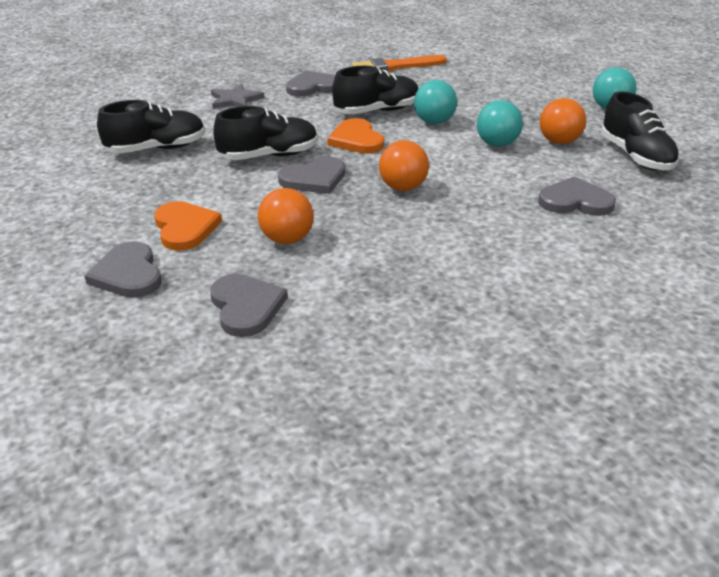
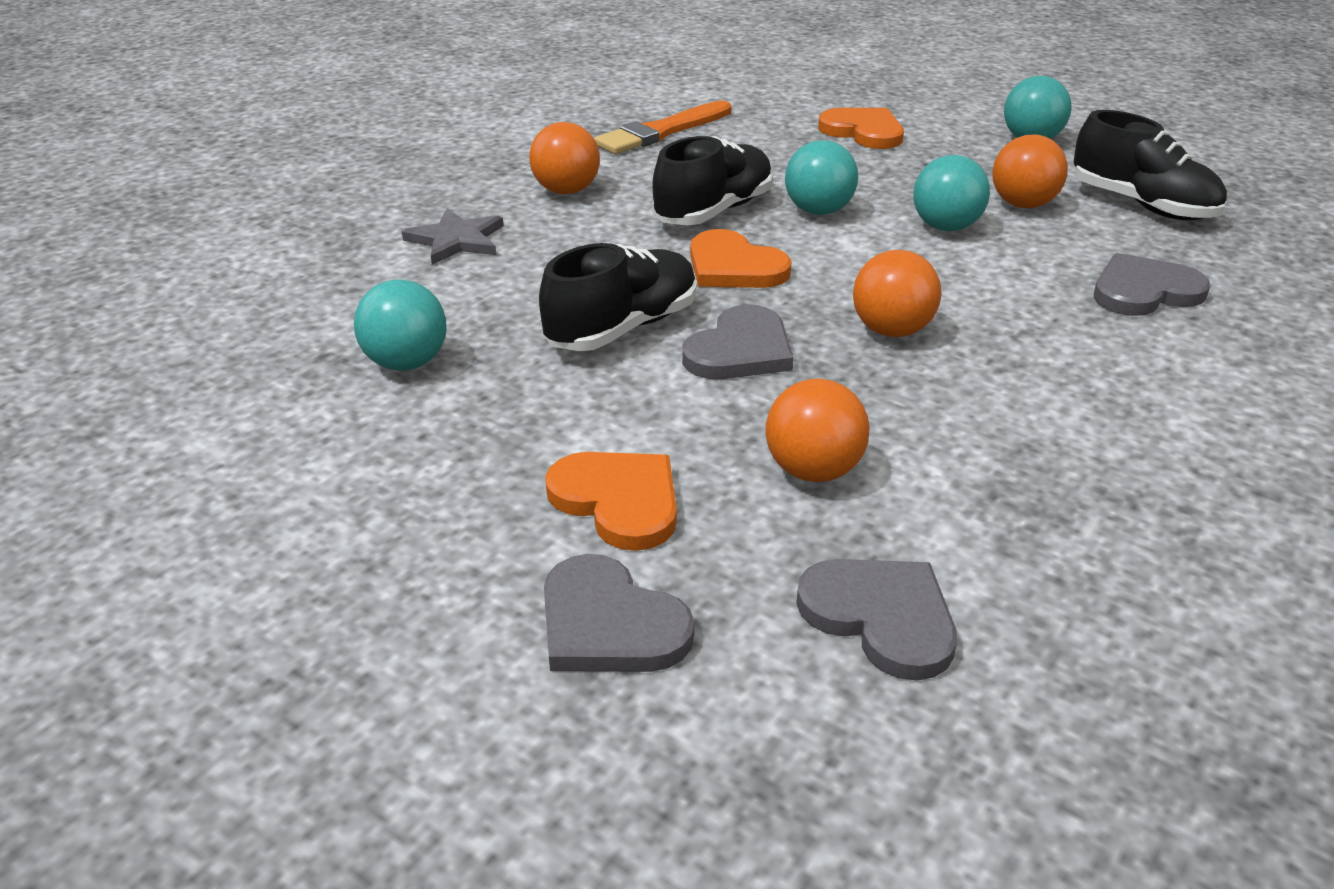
camera: 25 degrees left, 0 degrees up
(157, 149) = (406, 363): black shoe -> turquoise ball
(313, 87) = (566, 191): grey heart -> orange ball
(510, 86) = (863, 131): none -> orange heart

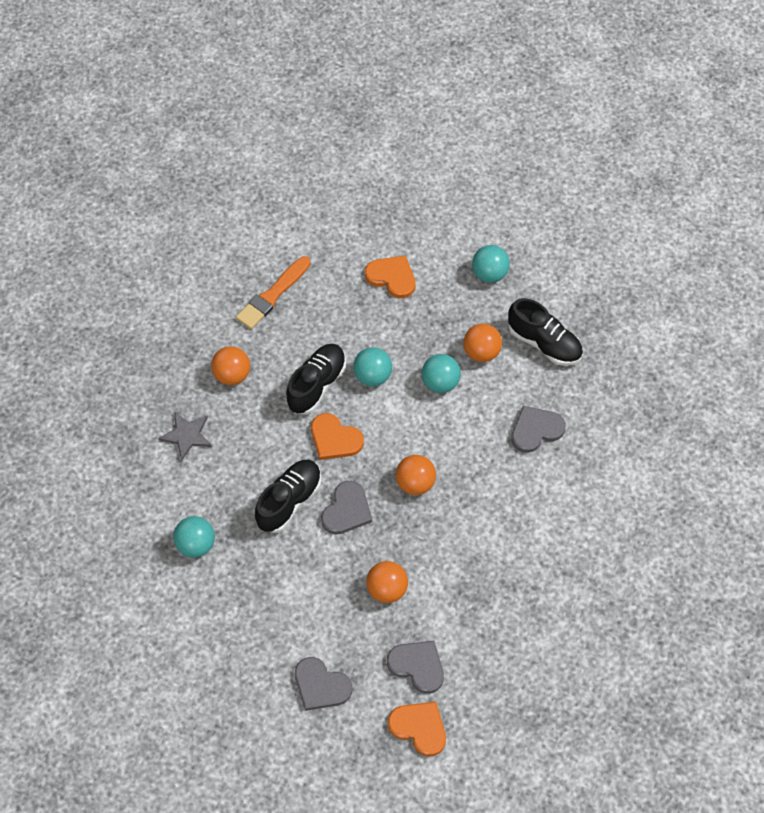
camera: 10 degrees left, 25 degrees up
(618, 501) = (311, 621): orange heart -> orange heart (419, 728)

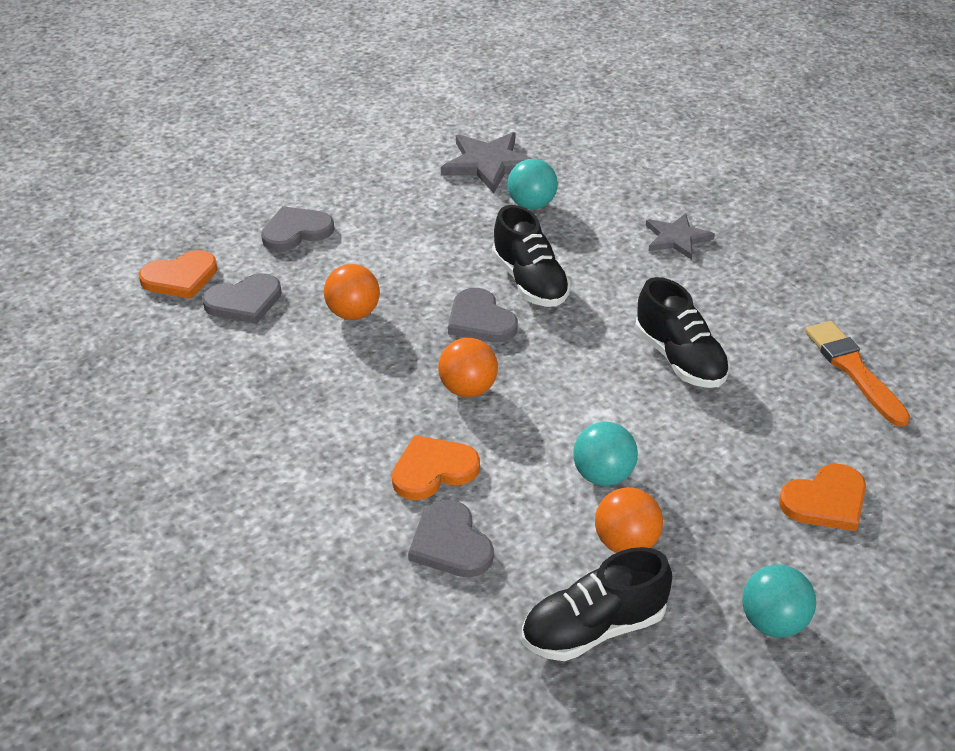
camera: 120 degrees right, 20 degrees down
(156, 602) = (489, 164): none -> grey star
(232, 375) = (741, 296): orange ball -> none
(335, 439) = (586, 345): orange heart -> orange heart (433, 470)
(372, 376) = (659, 414): turquoise ball -> none
(536, 430) = (450, 543): grey heart -> grey heart turned 150 degrees clockwise

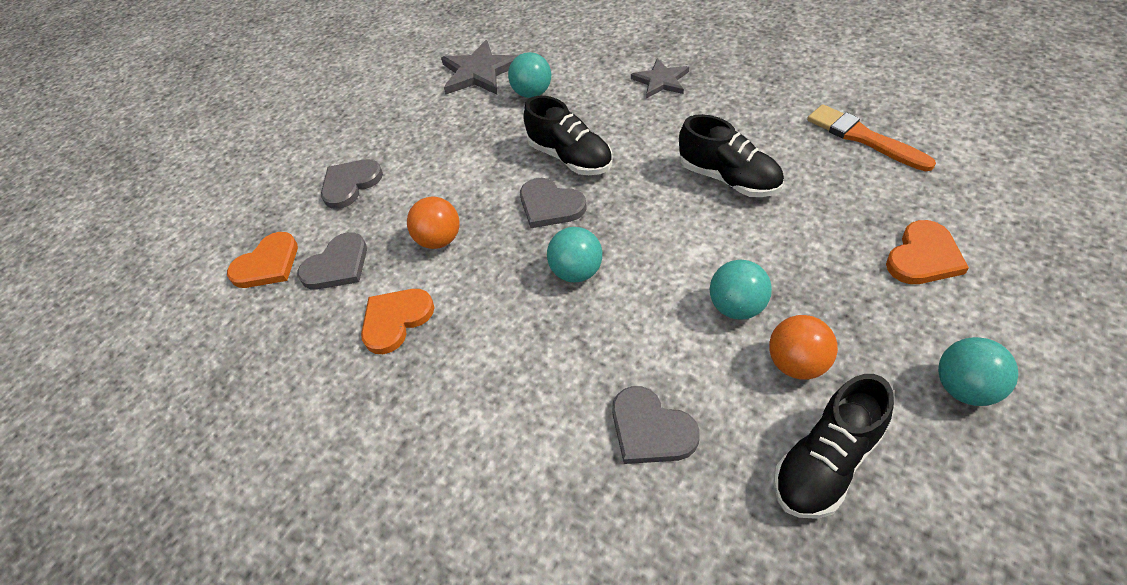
camera: 15 degrees left, 10 degrees up
(433, 470) = (592, 361): orange heart -> orange heart (395, 320)
(468, 389) = (577, 272): orange ball -> turquoise ball

